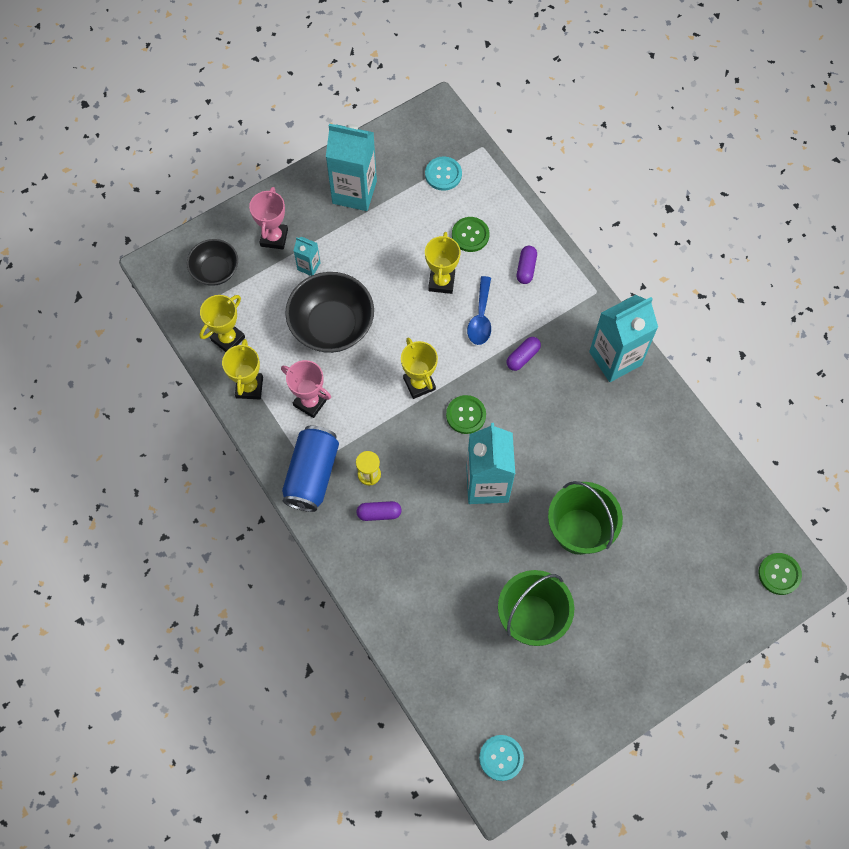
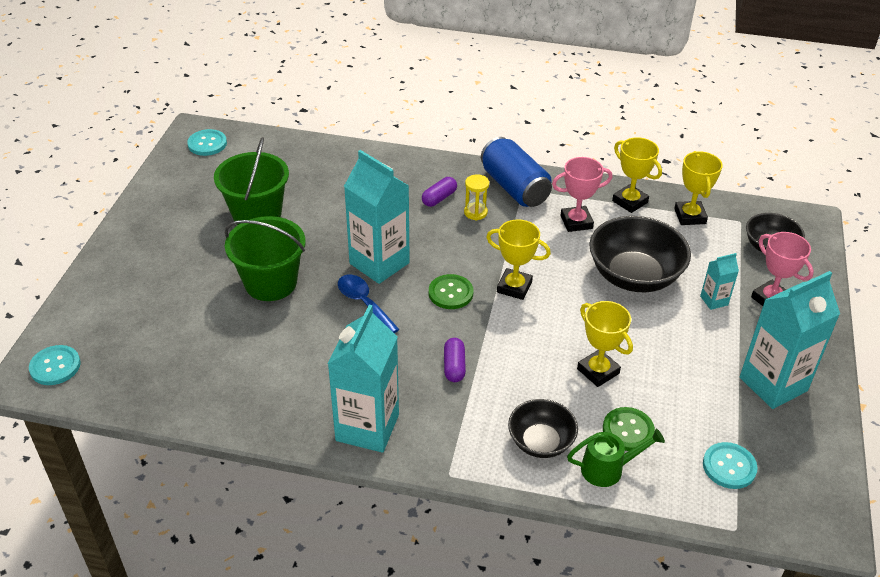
camera: 135 degrees right, 25 degrees down
(480, 317) = (528, 369): blue spoon -> blue spoon (364, 303)
(507, 225) = (608, 469): none -> green watering can
(526, 268) = (541, 442): purple capsule -> black bowl
(779, 574) = (55, 366): green button -> turquoise button

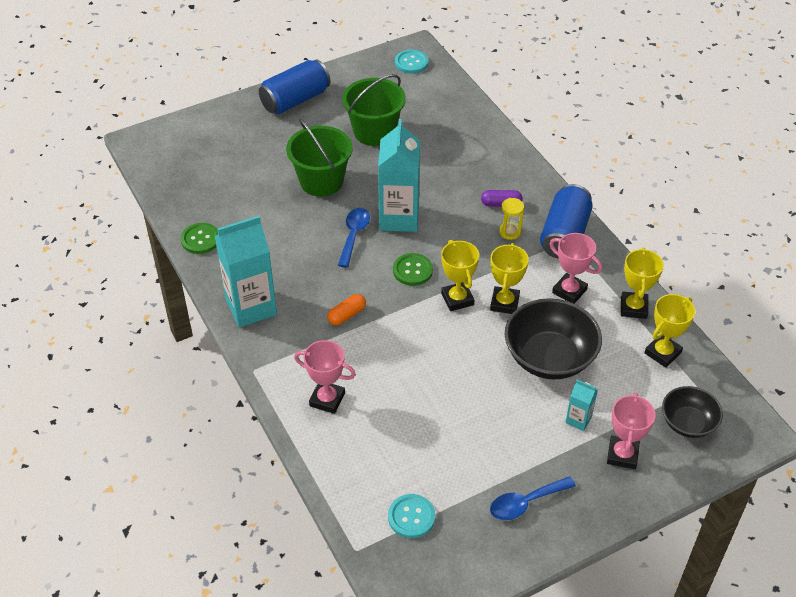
camera: 50 degrees right, 5 degrees up
(55, 366) = (157, 145): turquoise button -> none
(144, 236) = (295, 100): none -> blue can
(454, 366) = (347, 315): purple capsule -> orange capsule
(541, 442) = (327, 399): black bowl -> pink trophy
(598, 371) = (425, 392): yellow trophy -> yellow trophy (504, 303)
(608, 469) = (340, 449): green watering can -> none
(628, 430) = (386, 440): green button -> green button (200, 239)
(773, 384) = (525, 503): turquoise carton -> blue spoon

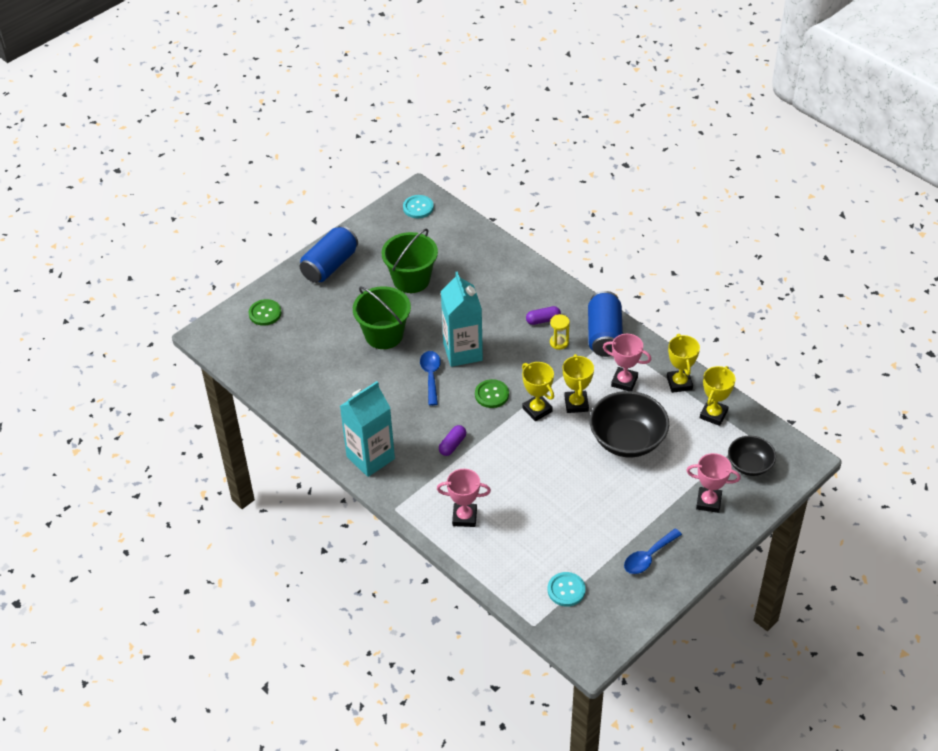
camera: 15 degrees left, 0 degrees up
(200, 239) = (302, 410): green button -> green button (265, 313)
(347, 315) = (452, 445): orange capsule -> purple capsule
(578, 420) = (666, 483): turquoise carton -> none
(622, 455) = (708, 502): pink trophy -> pink trophy turned 75 degrees counterclockwise

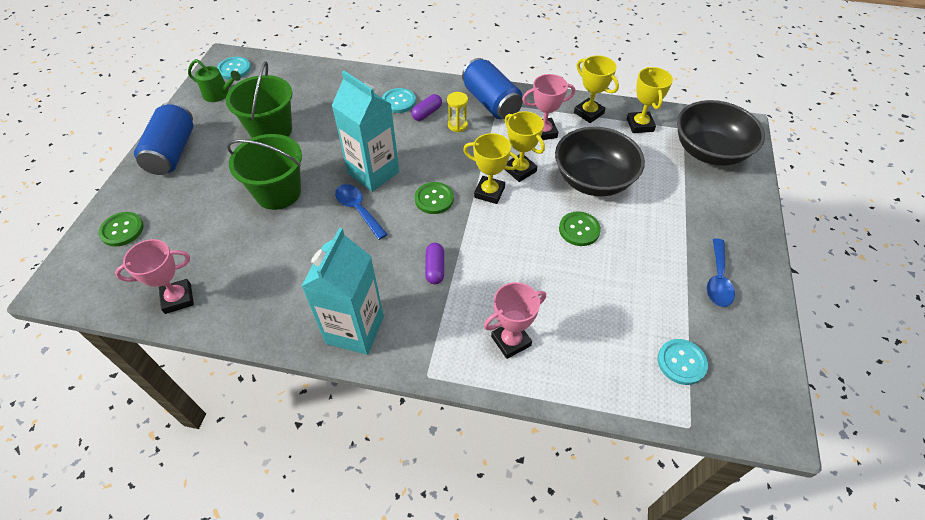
camera: 35 degrees left, 5 degrees up
(392, 227) = (219, 94): none -> green watering can
(528, 299) = (399, 101): none -> turquoise button
(579, 471) = (579, 230): none -> green button
(708, 502) = (712, 199): pink trophy -> pink trophy (178, 298)
(749, 465) = (709, 151): black bowl -> black bowl, size x1.68

